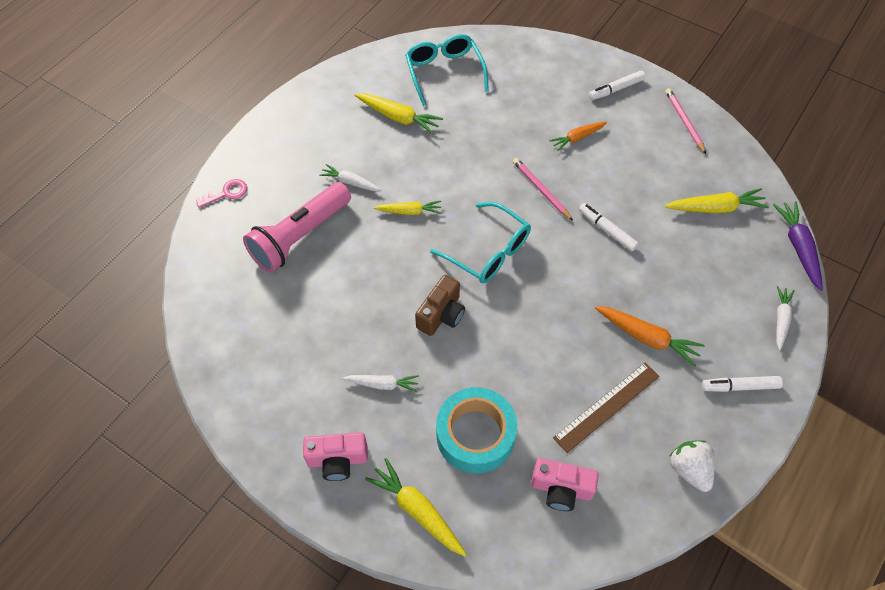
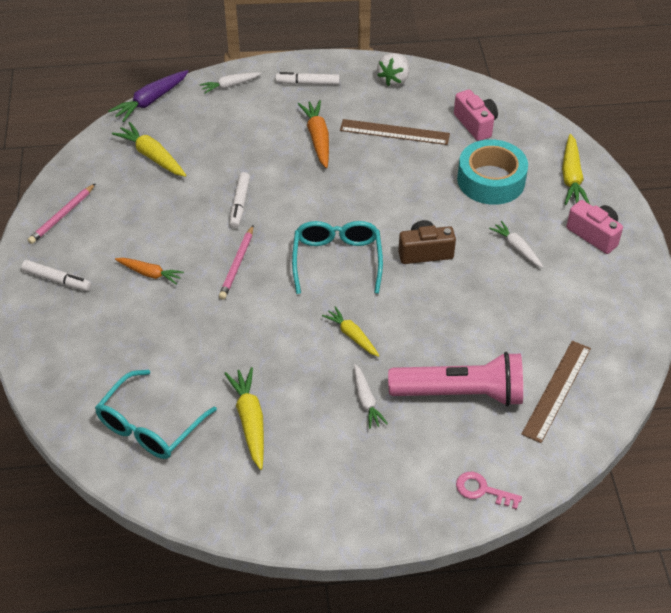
camera: 130 degrees left, 10 degrees down
(240, 293) = (556, 390): none -> brown ruler
(739, 386) = (307, 83): white marker -> white marker turned 135 degrees clockwise

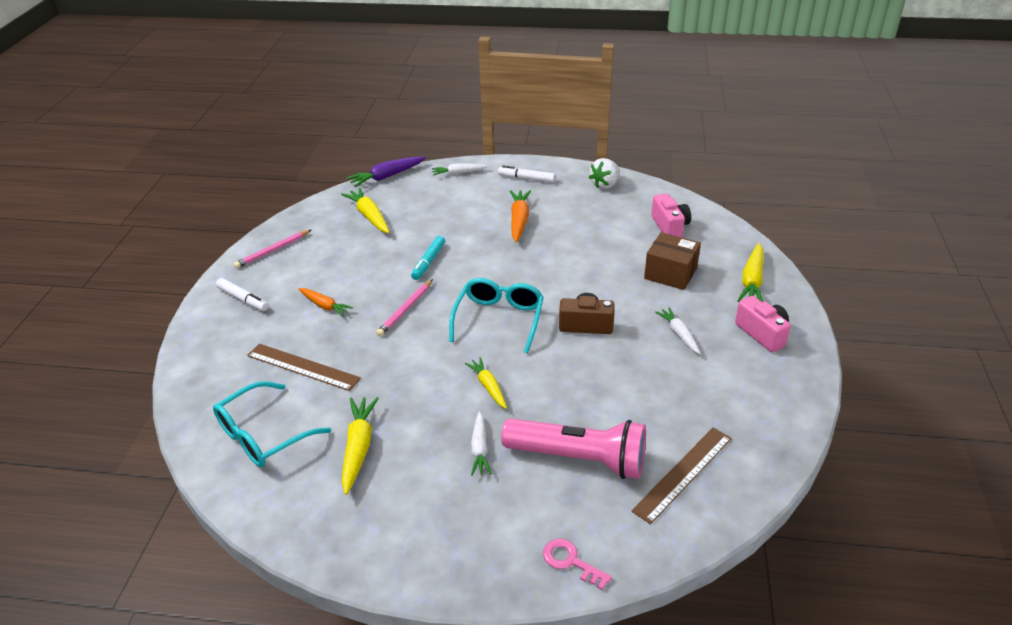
camera: 15 degrees right, 10 degrees down
(239, 204) = (428, 262): white marker -> turquoise marker
(394, 132) = (591, 224): brown ruler -> brown ruler (303, 367)
(491, 180) = (670, 273): turquoise tape -> brown box

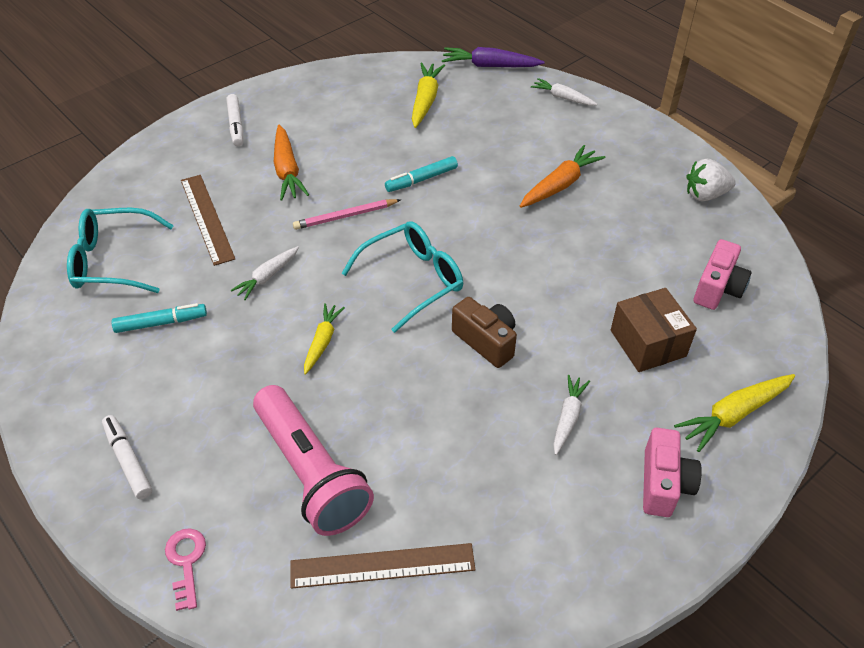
camera: 40 degrees right, 10 degrees up
(272, 251) = (308, 91): pink pencil -> none
(325, 306) = (287, 170): orange carrot -> orange carrot, size x1.51
(358, 447) = (161, 323): yellow carrot -> turquoise marker
(480, 449) = (245, 396): white carrot -> white carrot (267, 277)
(526, 178) = (625, 141): white marker -> white marker (128, 460)

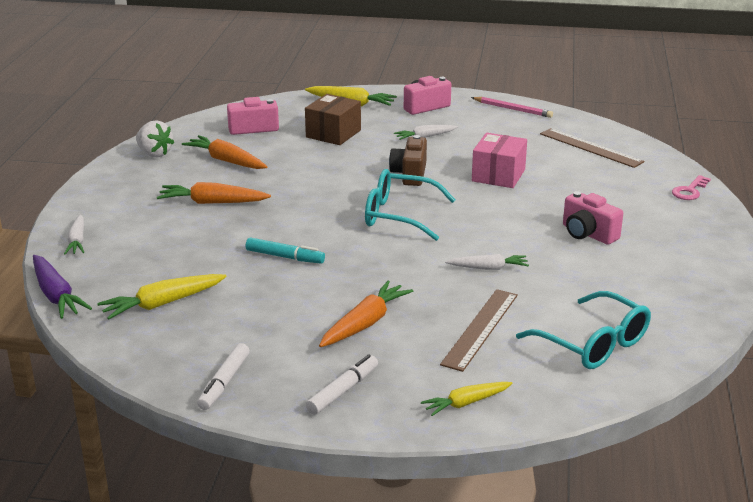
camera: 130 degrees left, 20 degrees down
(128, 460) = (688, 237): white marker -> white marker (224, 383)
(161, 323) = (597, 285): turquoise marker -> none
(229, 385) = (588, 234): none -> pink camera
(311, 472) = (585, 184): pink flashlight -> none
(322, 341) = (502, 221): yellow carrot -> yellow carrot (466, 403)
(345, 216) = (378, 268): pink pencil -> pink pencil (512, 109)
(410, 411) = (498, 175): none -> pink box
(645, 231) = (226, 160): none -> orange carrot

